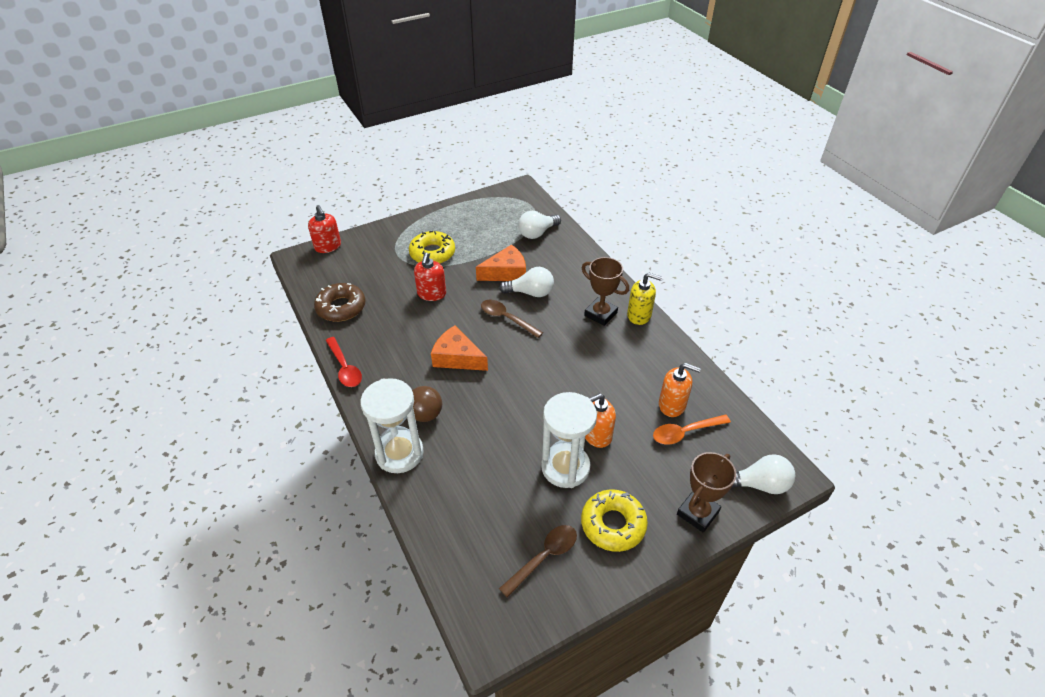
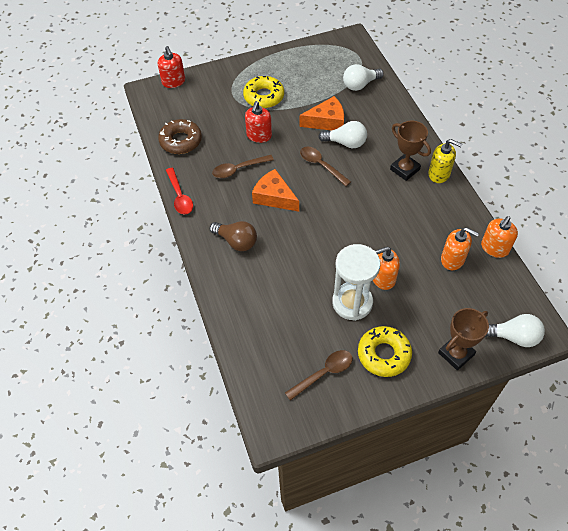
camera: 10 degrees right, 10 degrees up
(399, 453) = (218, 275): white hourglass -> none
(412, 331) = (238, 169): none -> brown spoon
(685, 432) = (459, 285): orange spoon -> none
(716, 387) = (494, 248): none -> orange soap dispenser

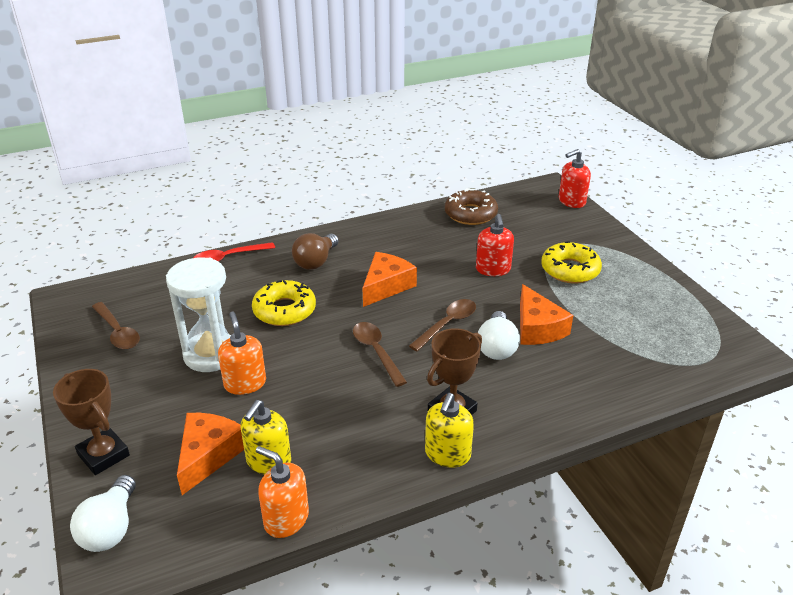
camera: 85 degrees right, 20 degrees down
(180, 196) = (383, 220): red spoon -> red spoon (228, 258)
(238, 169) = (430, 257): brown spoon -> brown spoon (376, 352)
(259, 136) = (493, 269): red soap dispenser -> red soap dispenser turned 105 degrees counterclockwise
(360, 85) = (633, 362): white light bulb -> none
(384, 354) = (126, 382): yellow donut -> yellow donut (284, 310)
(450, 292) = (208, 455): none -> orange cheese
(452, 259) = (268, 461): orange soap dispenser -> yellow soap dispenser

